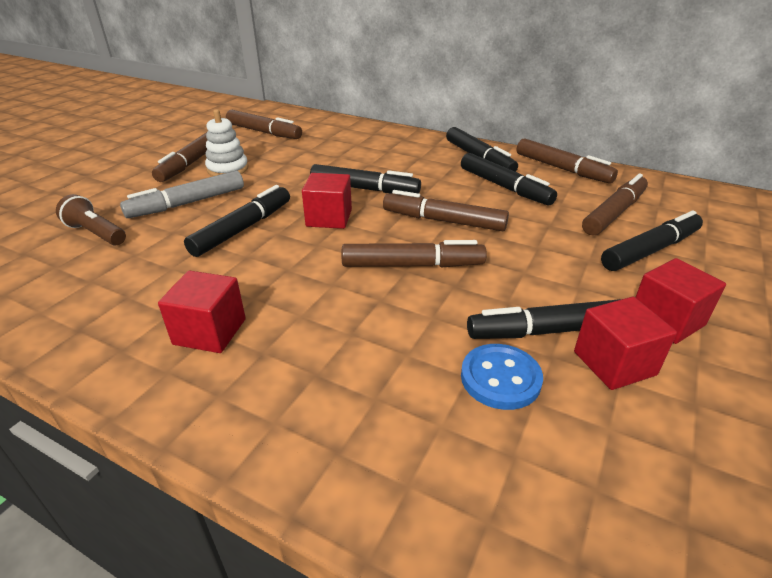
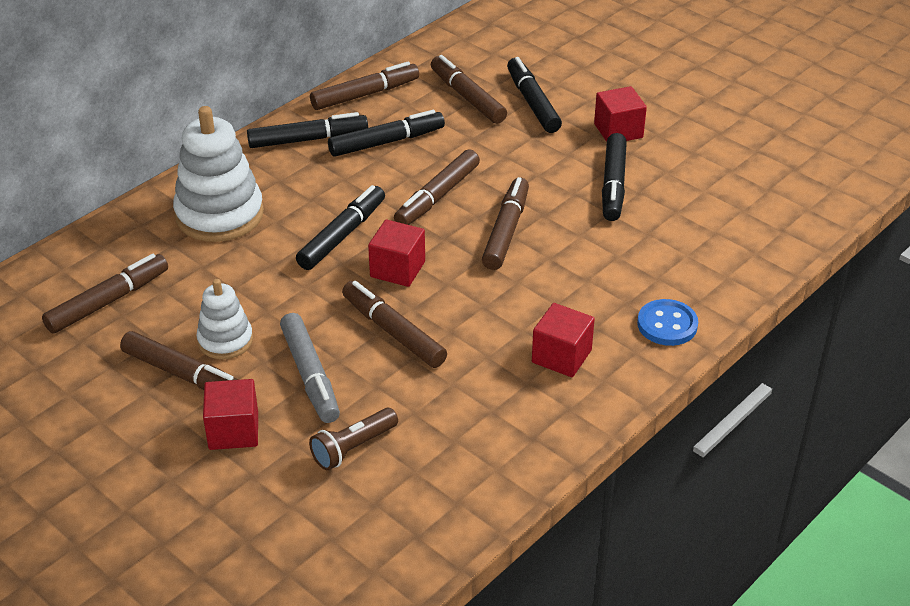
camera: 75 degrees left, 5 degrees up
(243, 229) = (393, 332): black marker -> brown marker
(367, 146) = (219, 214): none -> white stacking toy
(500, 378) = (654, 220): blue button -> blue button (667, 324)
(614, 363) = (653, 169): red cube -> red cube (233, 431)

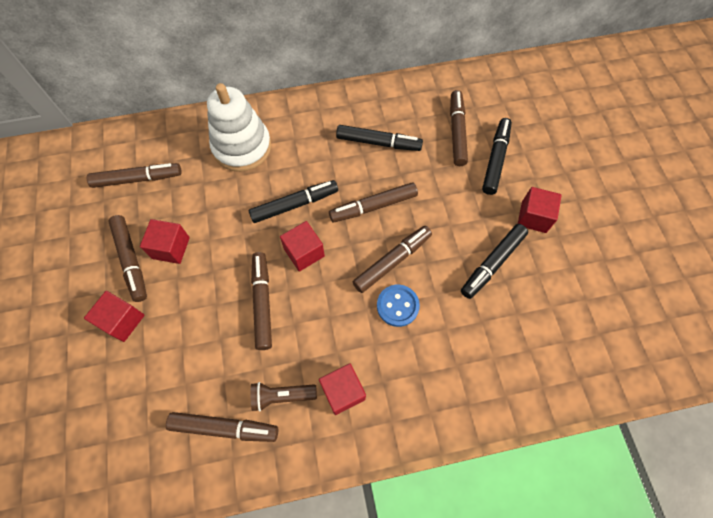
camera: 35 degrees right, 25 degrees up
(225, 340) = (171, 248): white stacking toy -> red cube
(308, 139) = (335, 115): black marker -> none
(310, 375) = (192, 306): grey marker -> none
(353, 448) = (170, 380): brown flashlight -> brown flashlight (281, 396)
(365, 94) = (396, 96): brown marker -> brown marker (224, 428)
(667, 324) = (430, 411): blue button -> blue button (397, 306)

